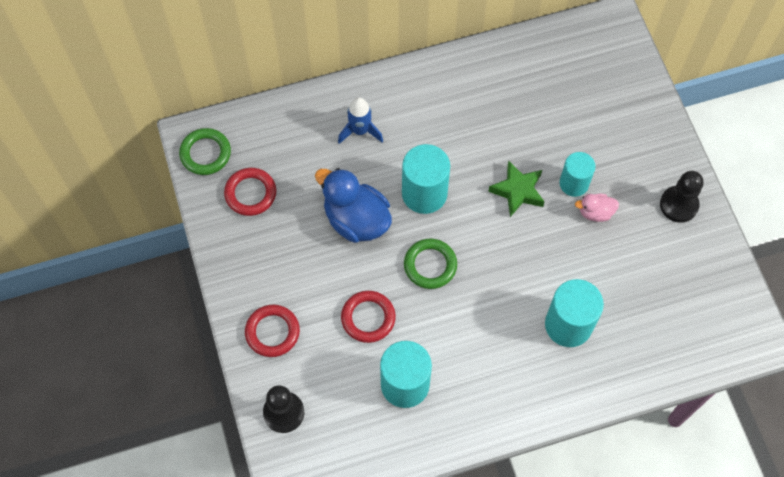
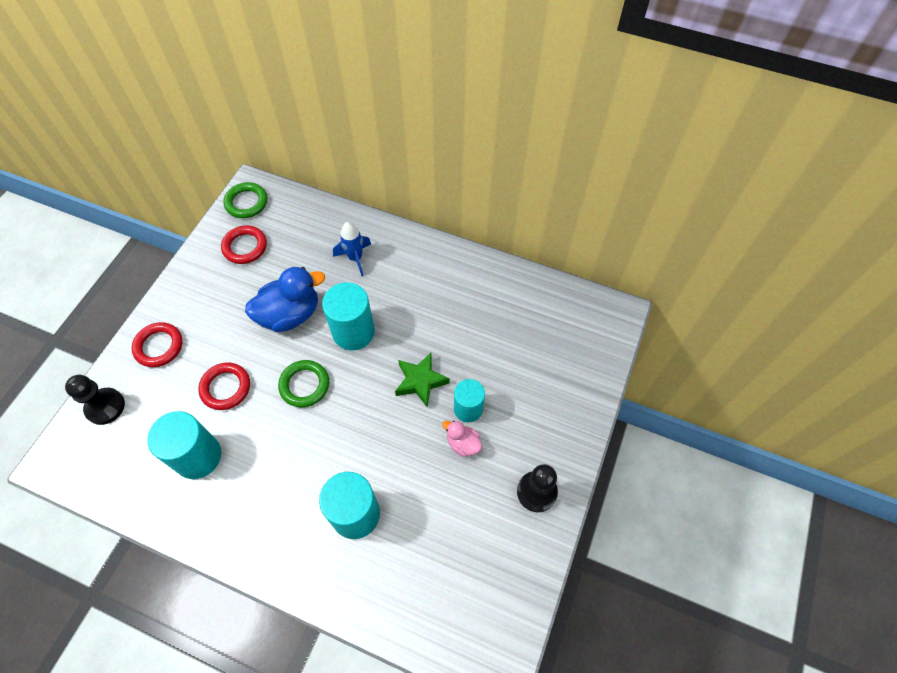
camera: 40 degrees right, 5 degrees down
(356, 220) = (290, 314): blue duck -> blue duck turned 75 degrees clockwise

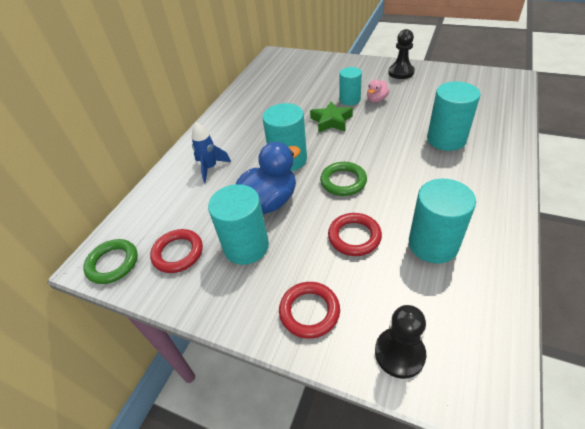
camera: 85 degrees left, 15 degrees down
(238, 298) = (246, 246): none -> turquoise cylinder
(290, 314) = (269, 202): blue duck -> blue duck turned 75 degrees clockwise

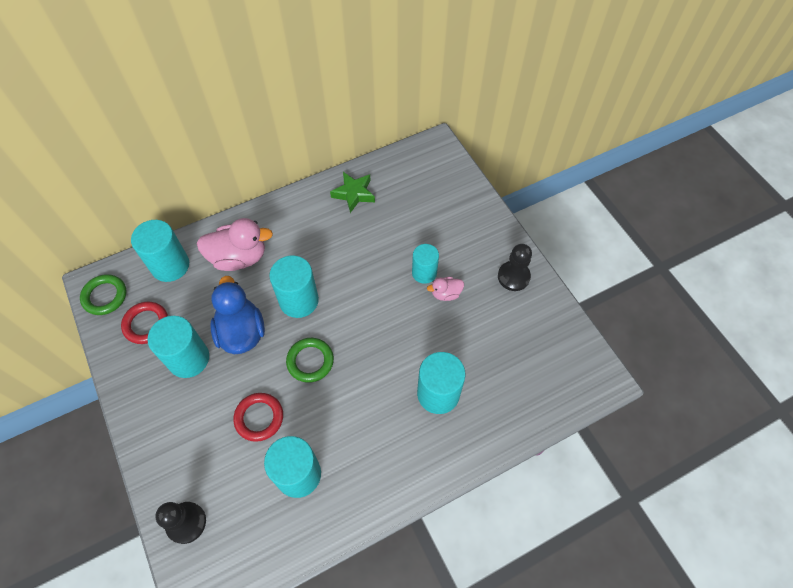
camera: 35 degrees right, 15 degrees up
(156, 206) = (170, 265): none -> turquoise cylinder
(210, 168) = (239, 257): blue rocket -> pink duck
(269, 202) = (241, 332): blue duck -> blue duck turned 105 degrees counterclockwise
(309, 311) = (171, 446): red ring -> none
(331, 121) = (378, 286): green star -> green star (354, 194)

